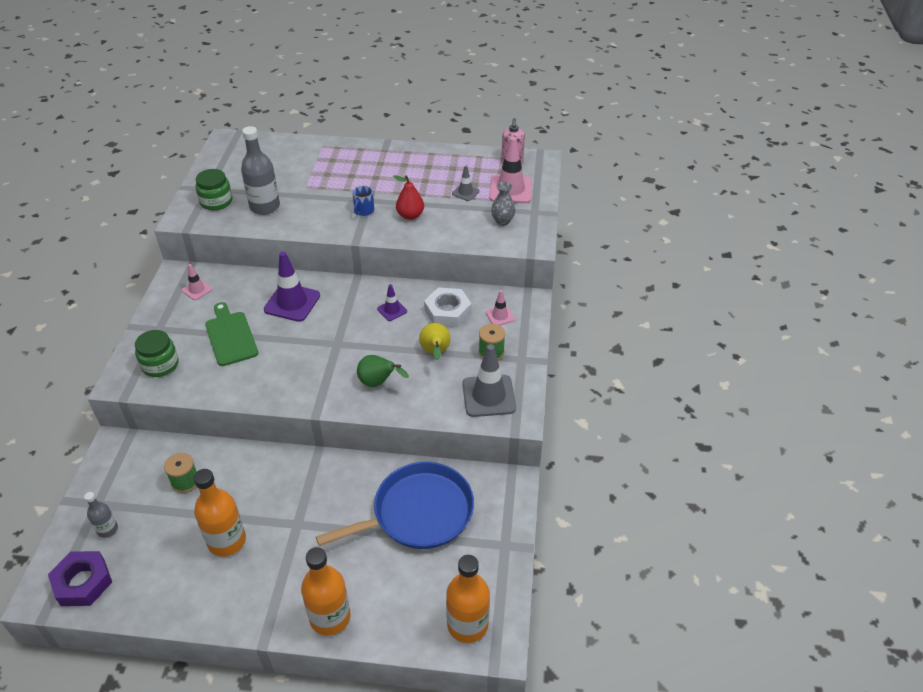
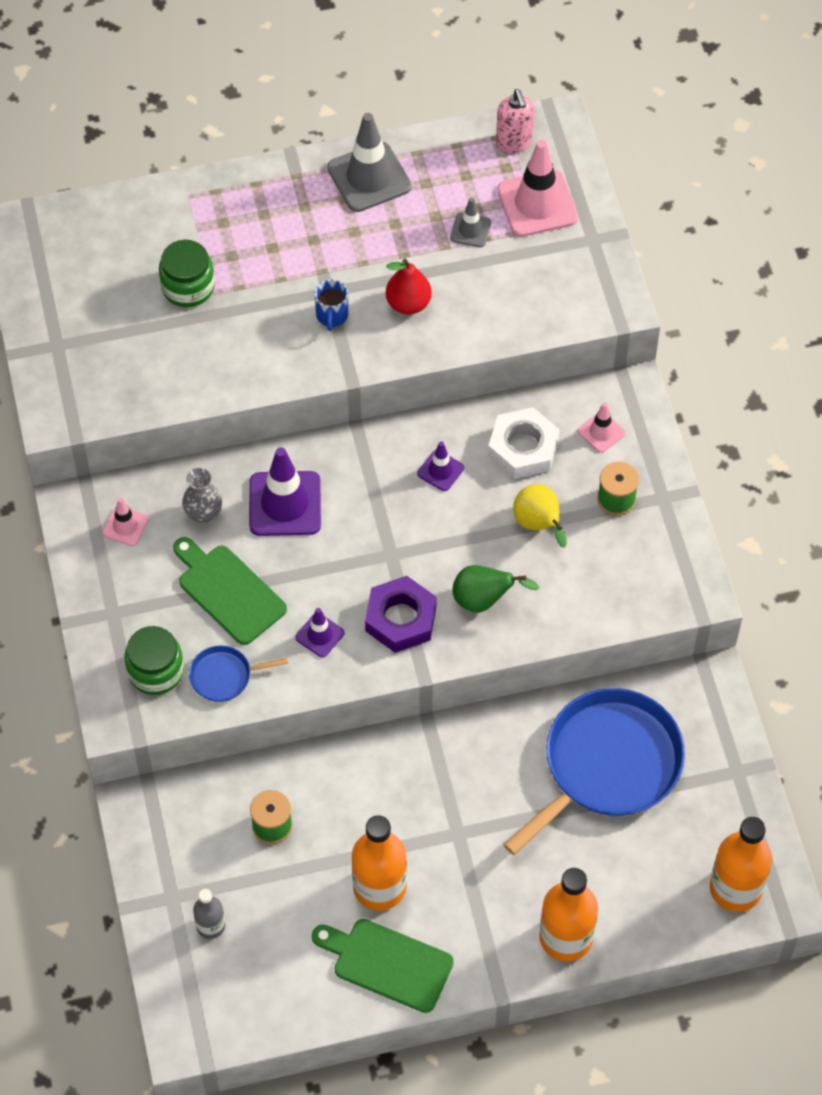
camera: 20 degrees left, 15 degrees up
(83, 582) = (227, 1003): purple nut -> purple nut (400, 619)
(197, 379) = (224, 676): none -> blue pan
(200, 593) = (387, 963): none -> green cutting board
(216, 201) = (88, 367): green jar -> green jar (188, 287)
(265, 207) = (172, 354): grey bottle -> none
(267, 373) = (320, 635): none -> purple traffic cone
(488, 396) = (644, 572): grey traffic cone -> grey traffic cone (369, 177)
(502, 221) = (553, 273): grey vase -> grey vase (203, 513)

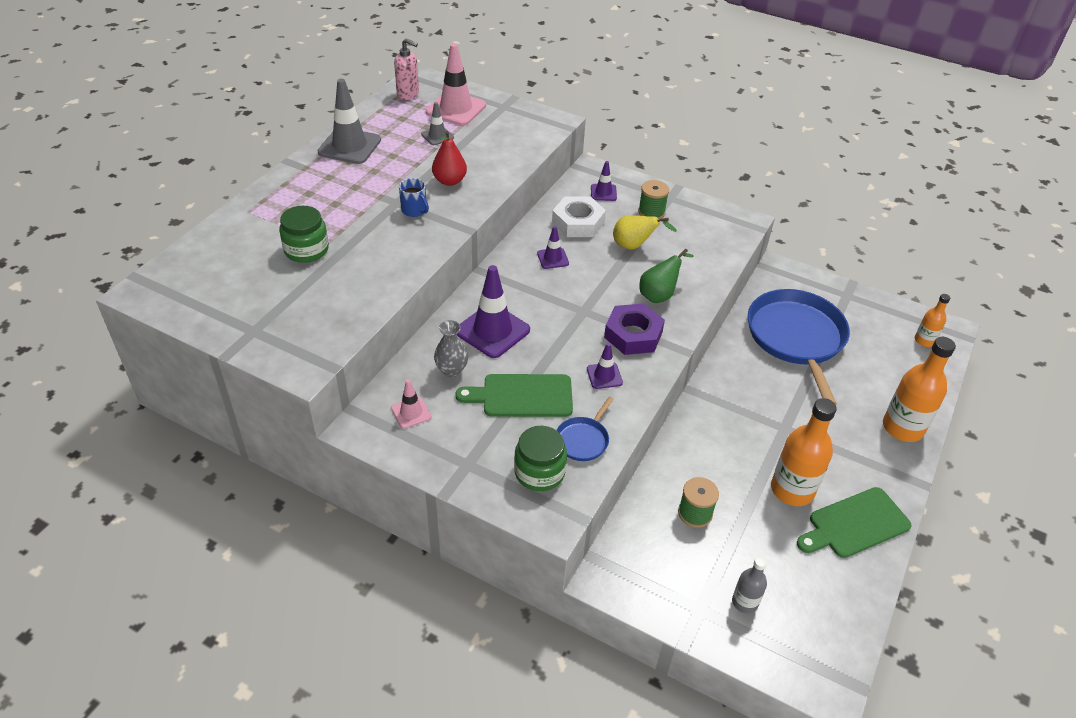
camera: 50 degrees left, 15 degrees down
(601, 432) = (603, 192): pink traffic cone -> purple traffic cone
(735, 888) = (924, 340): orange bottle -> orange bottle, size x0.54

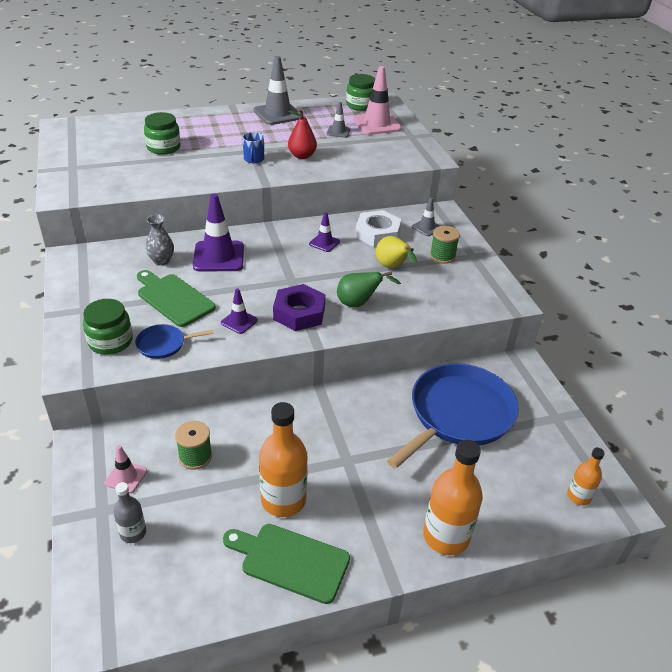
camera: 45 degrees right, 5 degrees down
(408, 94) = (360, 105): pink soap dispenser -> green jar
(411, 412) = (105, 266): pink traffic cone -> pink traffic cone (126, 477)
(603, 192) = (426, 227): purple traffic cone -> grey traffic cone

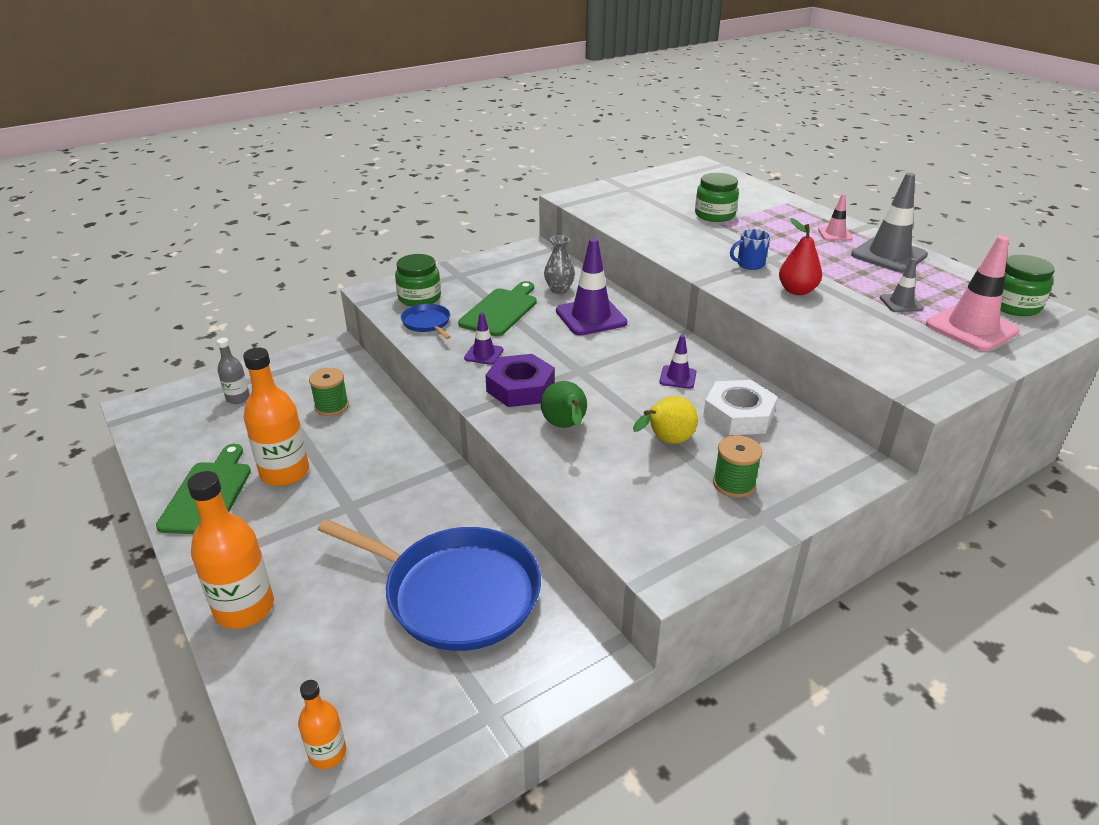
camera: 75 degrees right, 5 degrees down
(126, 477) = (300, 377): pink traffic cone -> pink traffic cone (834, 234)
(426, 227) = (799, 457): grey traffic cone -> none

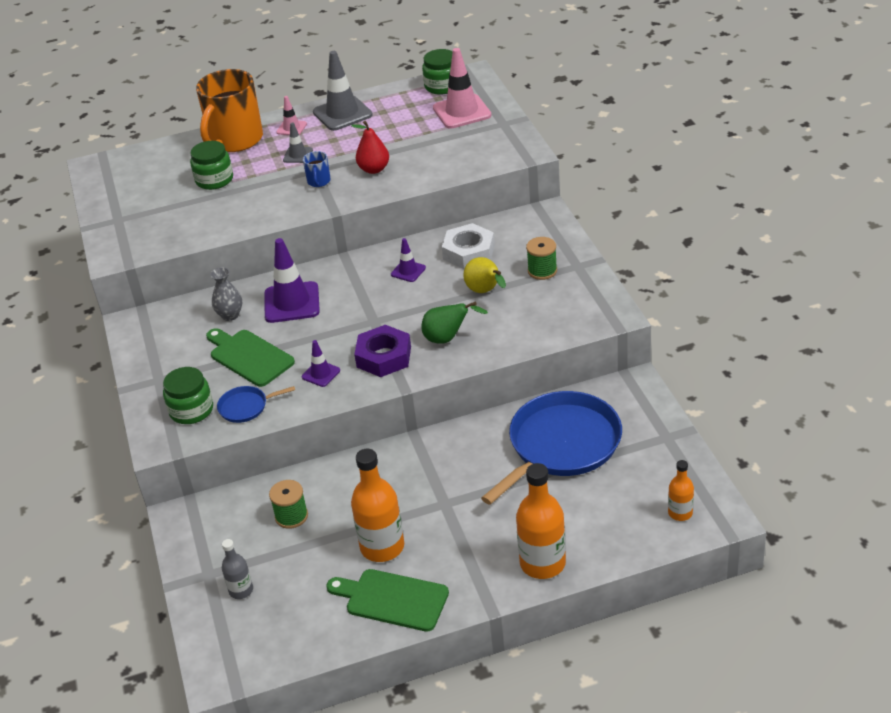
camera: 70 degrees left, 5 degrees up
(788, 212) = (235, 140): none -> orange mug
(901, 303) = (416, 129): grey traffic cone -> grey traffic cone (298, 155)

